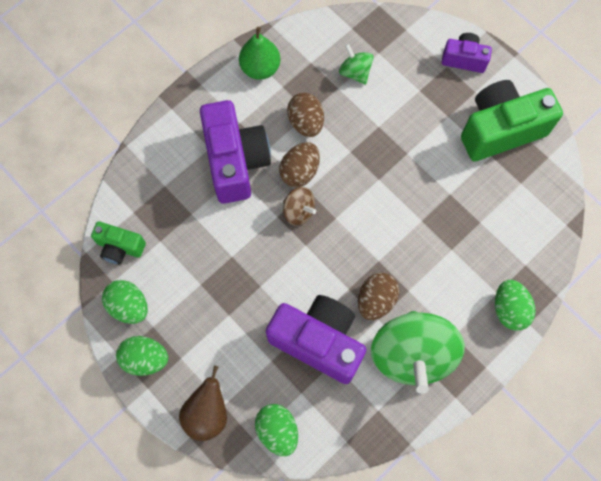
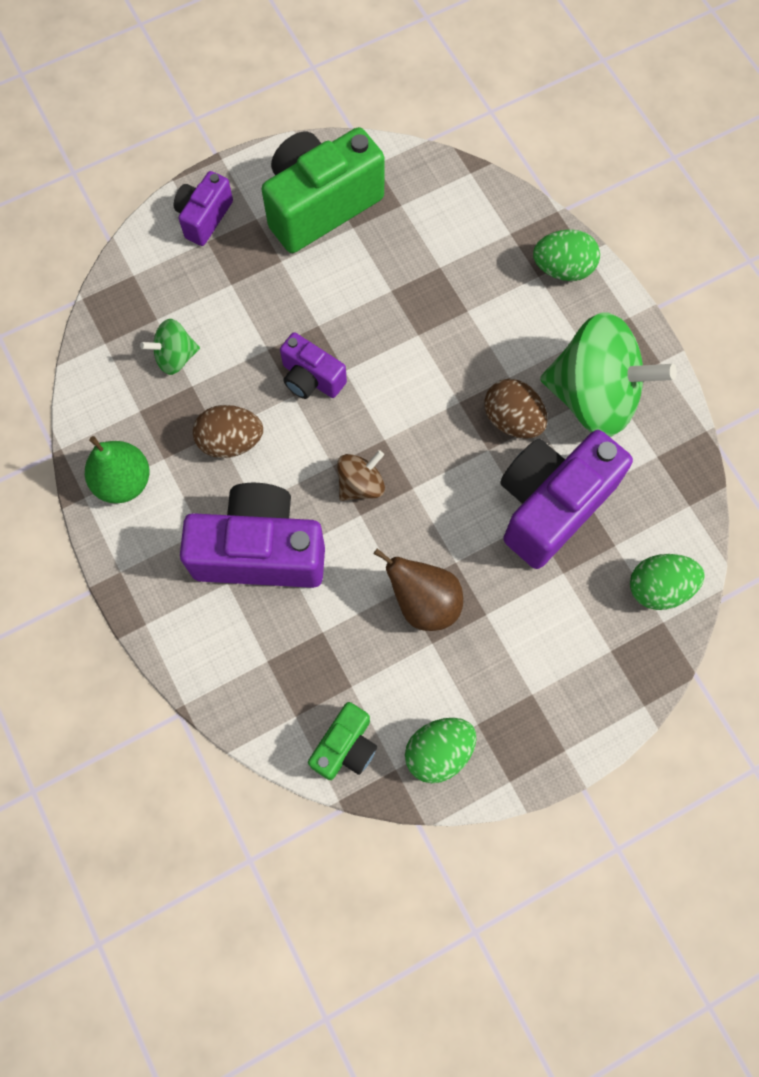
camera: 75 degrees left, 0 degrees up
(145, 358) = (522, 744): green egg -> none
(207, 413) = (617, 674): brown pear -> brown pear (424, 602)
(300, 171) = (302, 468): brown egg -> none
(366, 159) = (311, 378): none -> purple camera
(500, 130) = (320, 205): green camera -> green camera turned 60 degrees clockwise

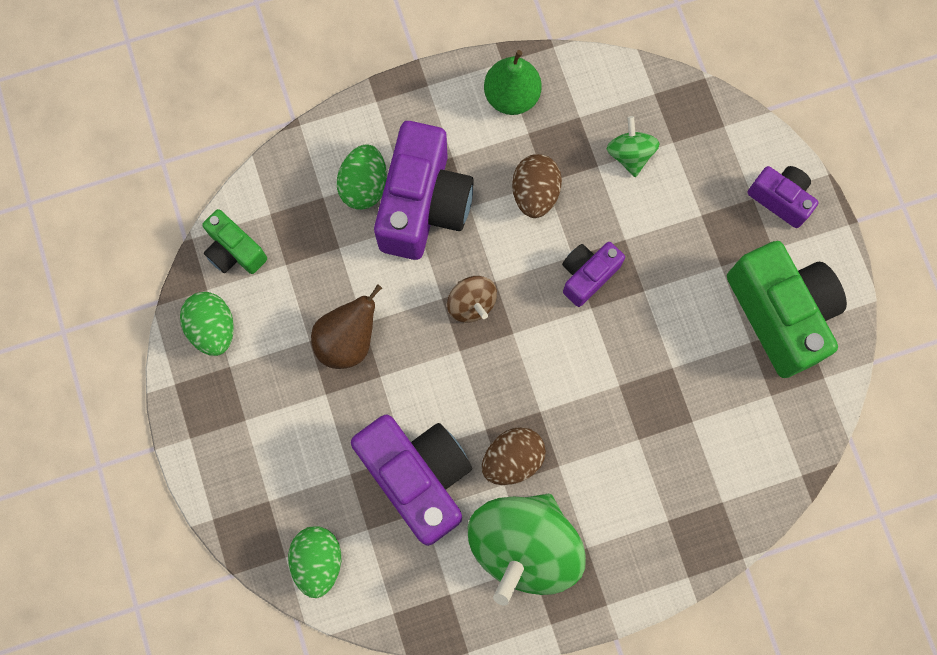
camera: 100 degrees right, 5 degrees up
(562, 268) = (673, 548): green egg -> green egg (364, 185)

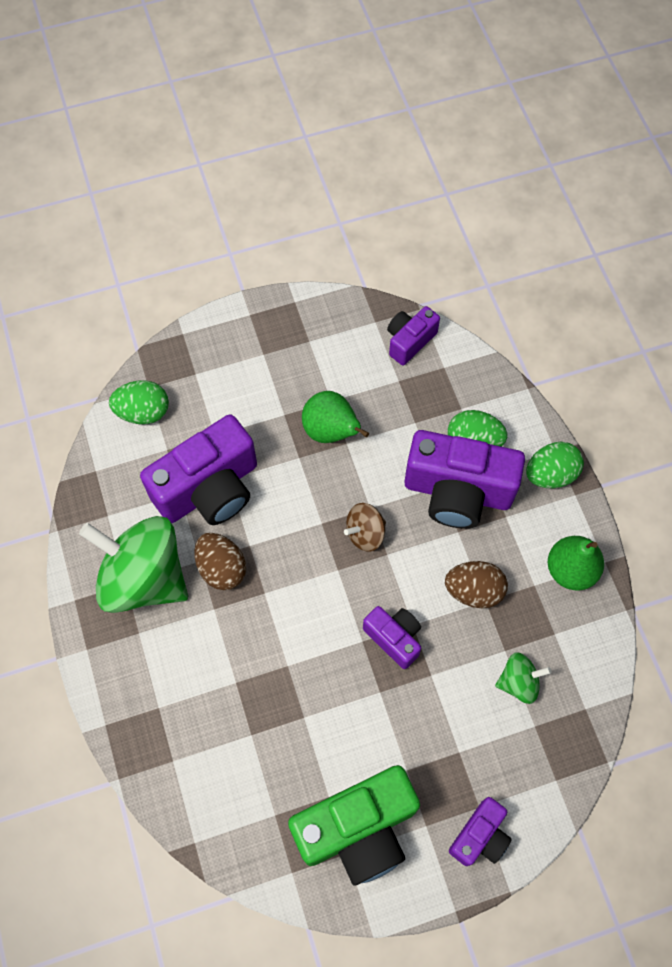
camera: 90 degrees right, 10 degrees down
(213, 328) = (341, 327): green egg -> green egg (550, 474)
(235, 251) = (409, 341): green camera -> purple camera
(348, 340) = (331, 431): brown pear -> green pear

